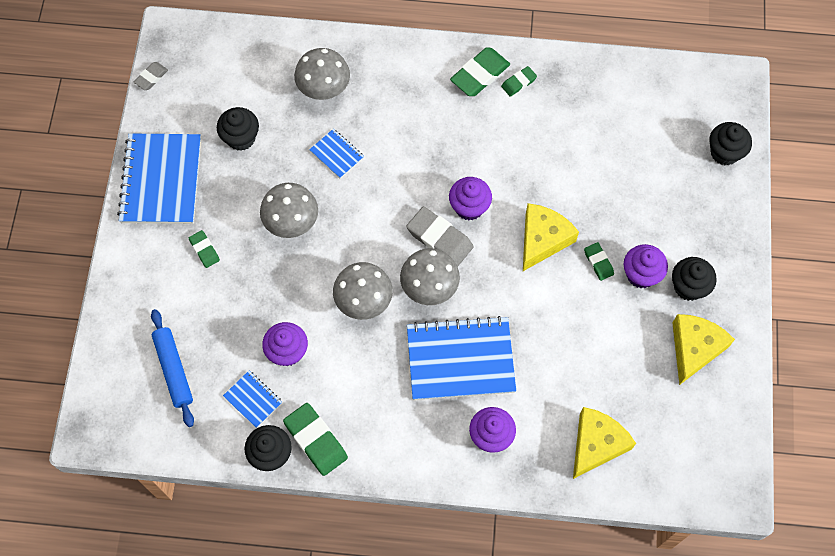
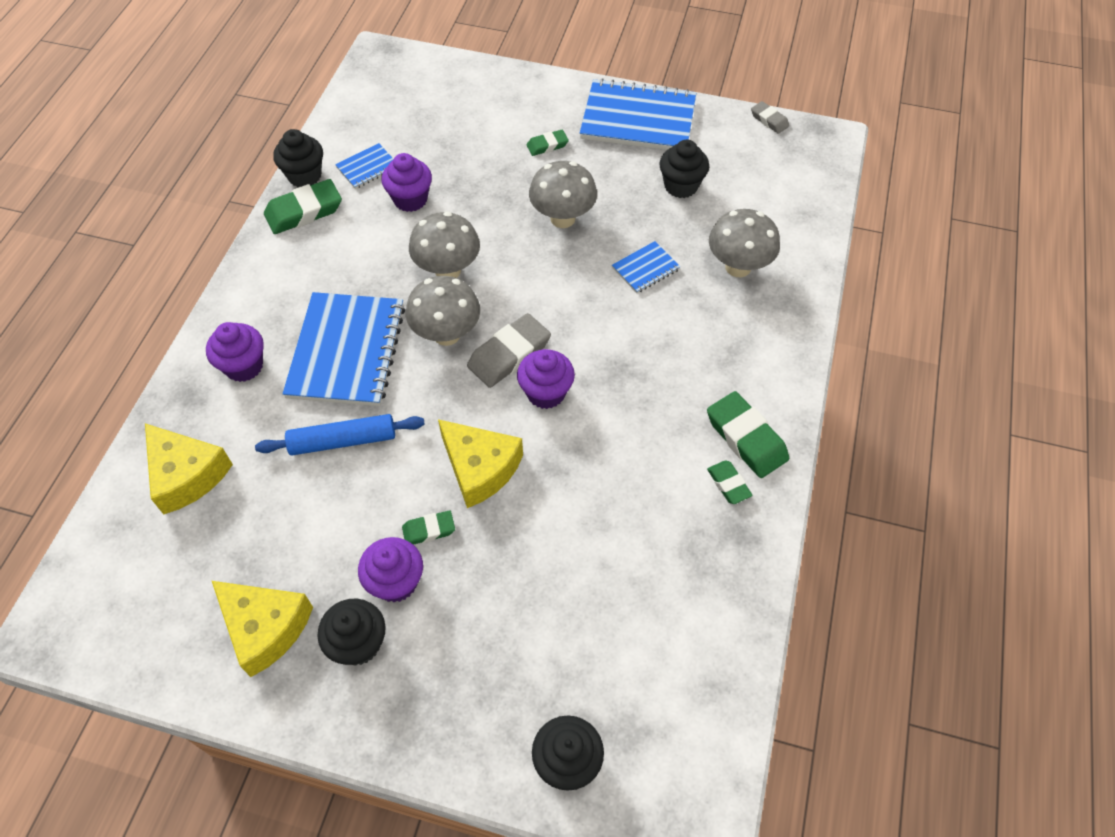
camera: 100 degrees right, 10 degrees down
(173, 370) = (420, 113): blue rolling pin -> blue rolling pin (343, 440)

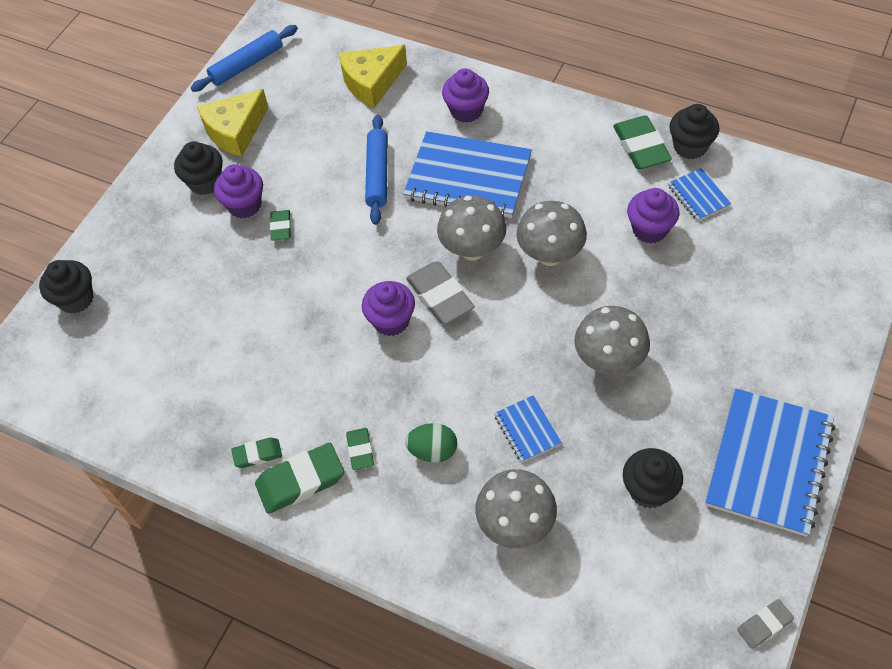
camera: 105 degrees right, 0 degrees up
(133, 646) = (247, 64): none -> blue rolling pin
(480, 468) = (326, 265): yellow cheese -> none
(547, 145) = (725, 359): green eraser -> green eraser (360, 450)
(684, 335) = (433, 451): none -> green egg

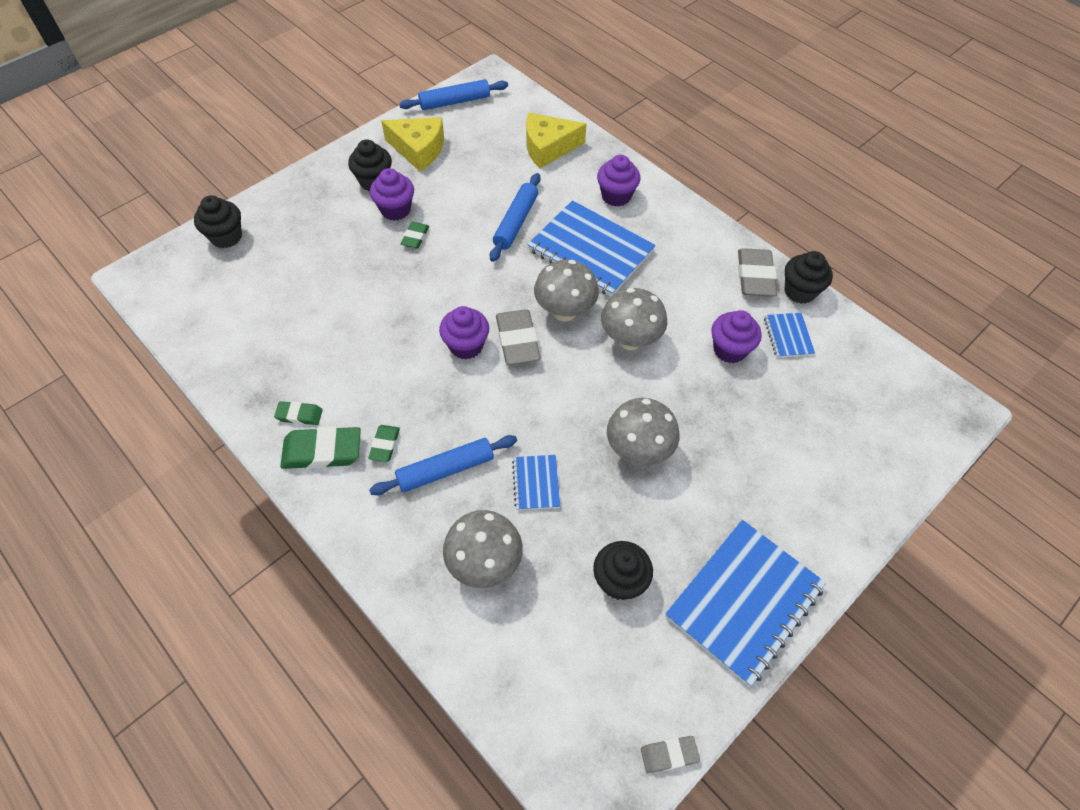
camera: 15 degrees right, 0 degrees up
(235, 131) = (418, 149): yellow cheese -> yellow cheese turned 135 degrees counterclockwise
(433, 451) = (445, 469): green egg -> blue rolling pin
(641, 147) = (755, 276): green eraser -> grey eraser

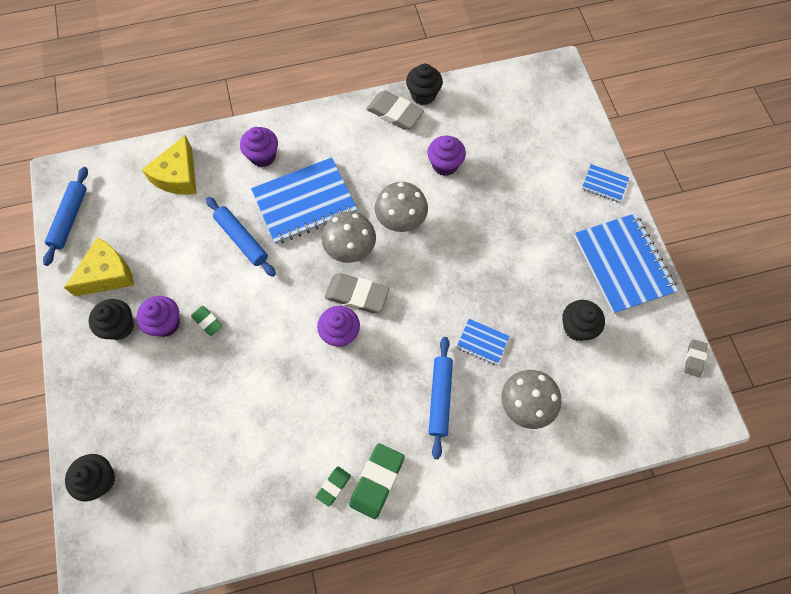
camera: 60 degrees left, 10 degrees up
(385, 445) = (396, 432): green eraser -> none
(638, 451) = (491, 265): grey mushroom -> none
(788, 336) = (454, 124): blue notebook -> blue notebook (604, 184)

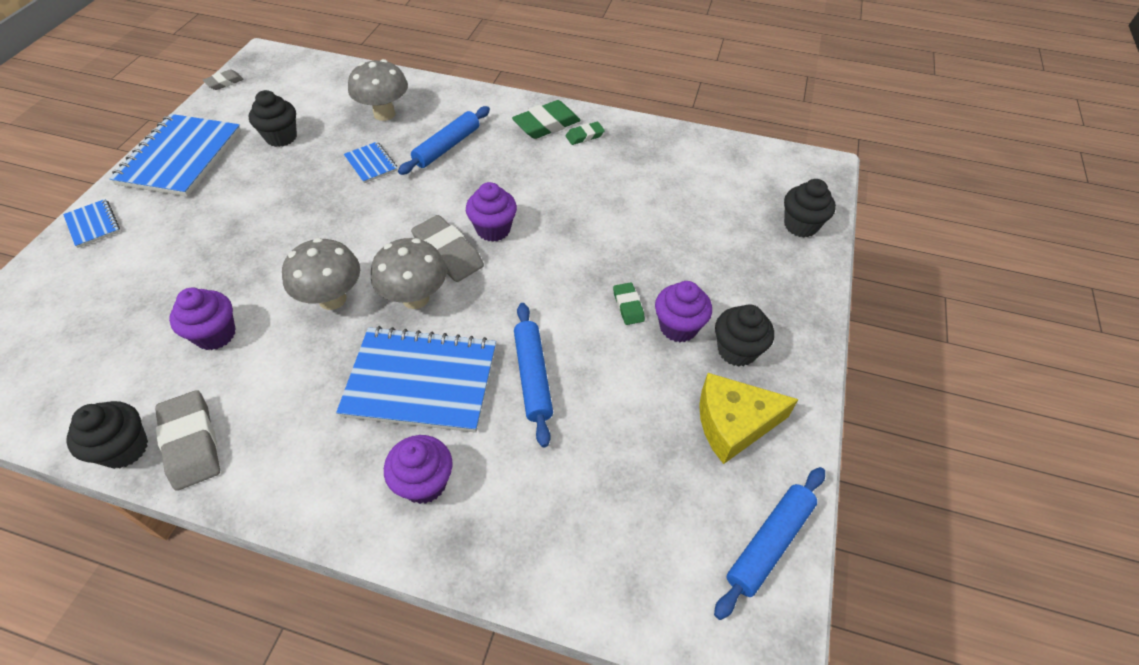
camera: 150 degrees left, 15 degrees down
(178, 176) = (568, 524): yellow cheese -> none

